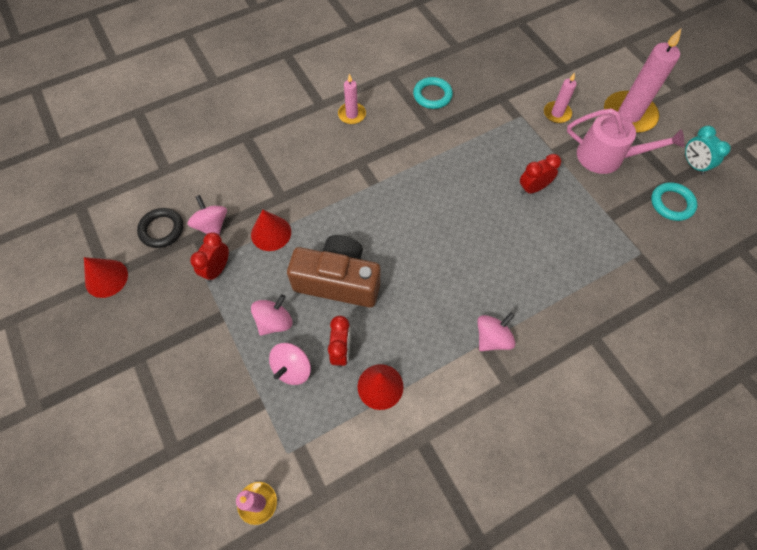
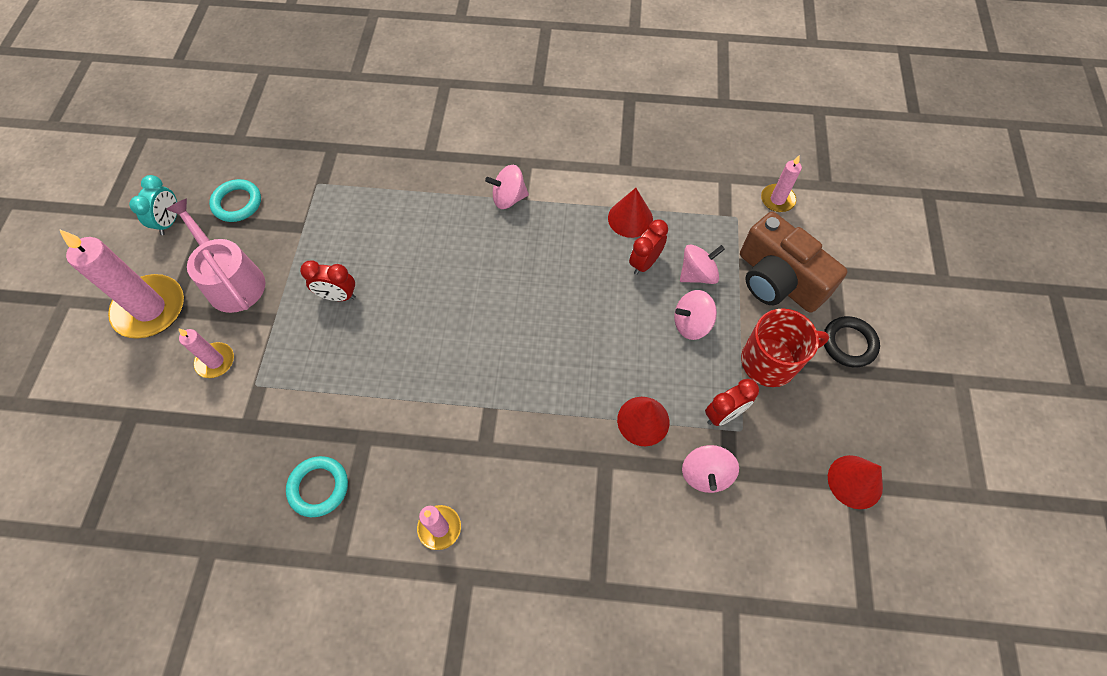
camera: 145 degrees left, 0 degrees up
(162, 230) = (768, 507): black ring -> black ring (849, 343)
(199, 329) = (770, 361): none -> red mug
(338, 281) = (605, 325): brown camera -> brown camera (778, 280)

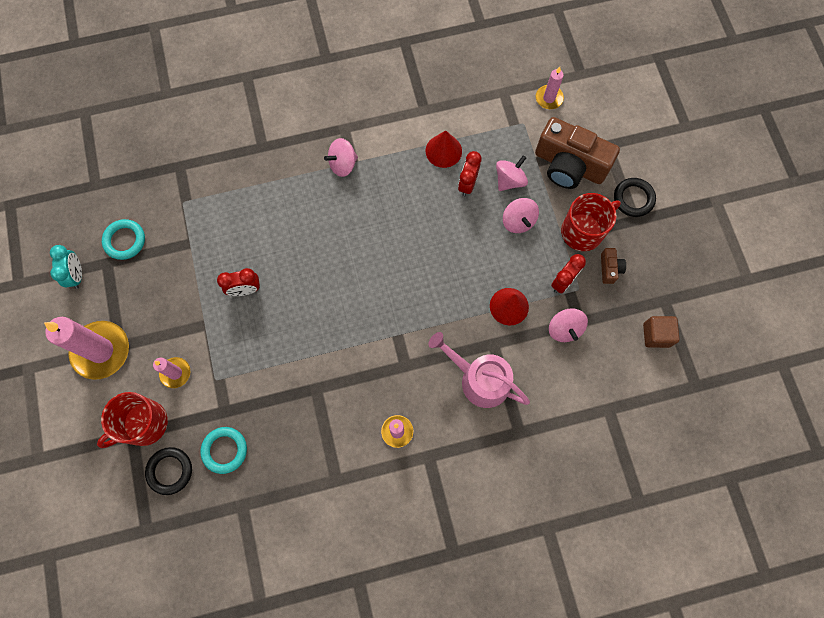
camera: 20 degrees left, 10 degrees up
(149, 473) = (170, 471): none -> black ring
(150, 407) = (144, 424): none -> red mug
(232, 281) = (155, 306): pink watering can -> pink watering can (479, 379)
(318, 487) = (299, 435): turquoise ring -> turquoise ring (224, 450)
(691, 324) = (518, 221): pink spinning top -> pink spinning top turned 75 degrees counterclockwise
(791, 418) = (609, 268): none -> brown camera
(829, 526) = (656, 335): none -> brown cube
(855, 481) = (664, 298): red cone -> none

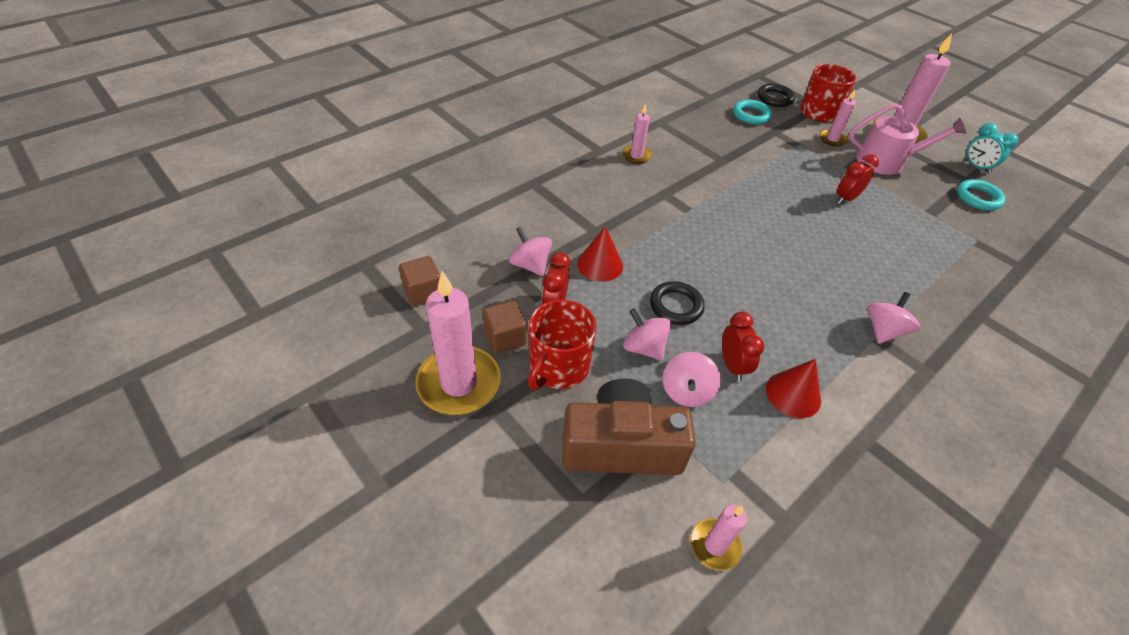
camera: 150 degrees right, 25 degrees down
(479, 379) = (591, 204): pink watering can -> pink watering can (886, 161)
(609, 268) = (505, 338): brown camera -> brown cube
(633, 199) = (508, 436): black ring -> black ring (676, 306)
(652, 246) = (459, 383): none -> pink candle

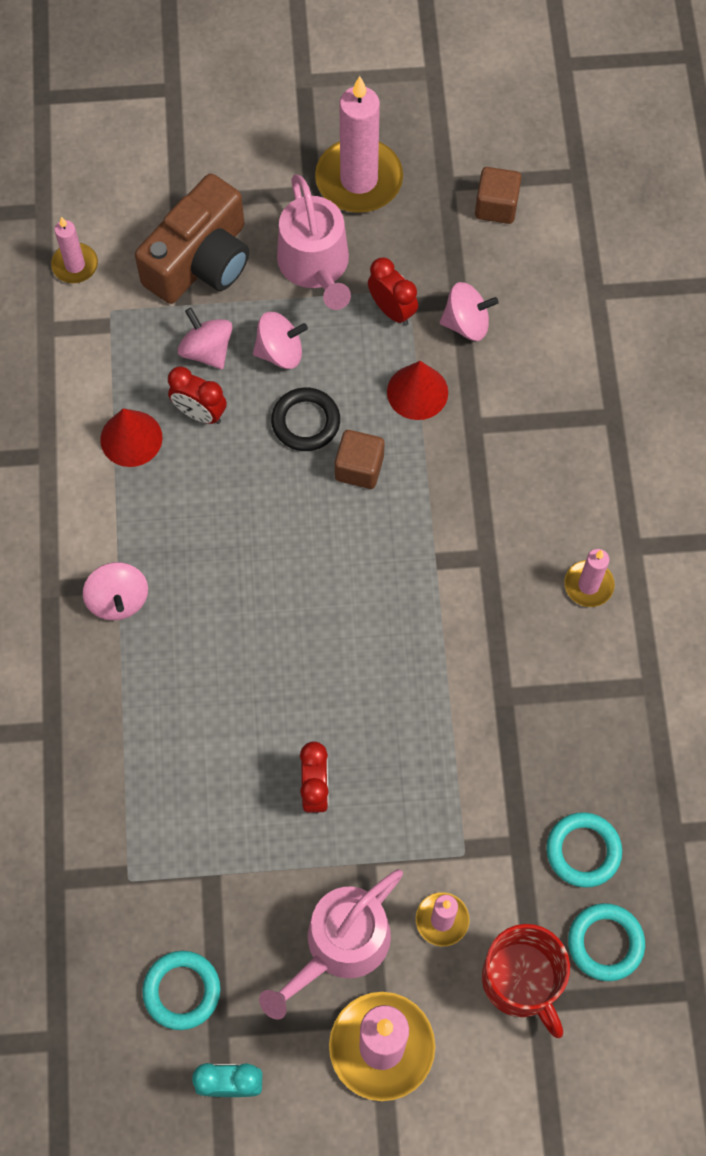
camera: 130 degrees right, 20 degrees up
(505, 338) = (383, 243): brown cube -> brown cube (359, 468)
(558, 367) = (315, 265): red mug -> pink watering can
(774, 98) = (605, 943): black ring -> turquoise ring

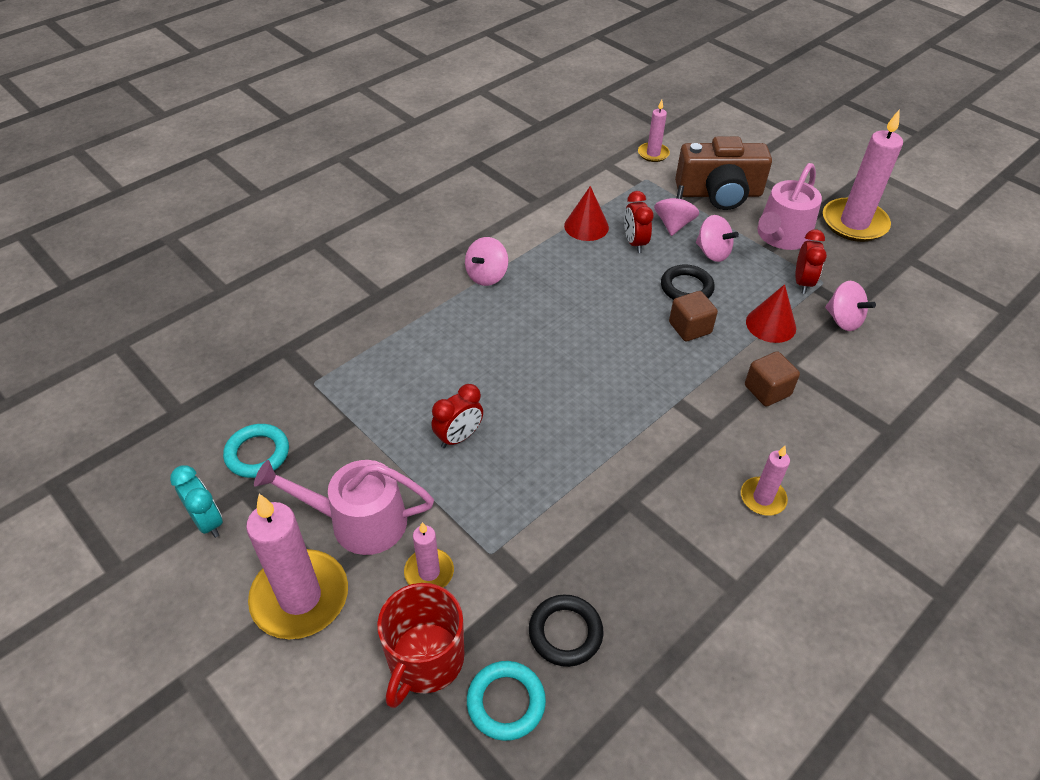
camera: 50 degrees right, 20 degrees down
(496, 206) = (930, 288): brown cube -> brown cube (767, 390)
(583, 851) = (565, 633): turquoise ring -> black ring

